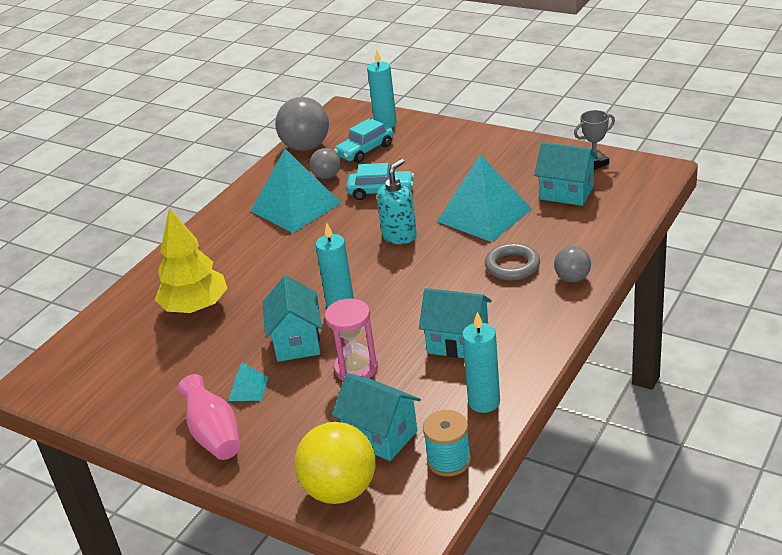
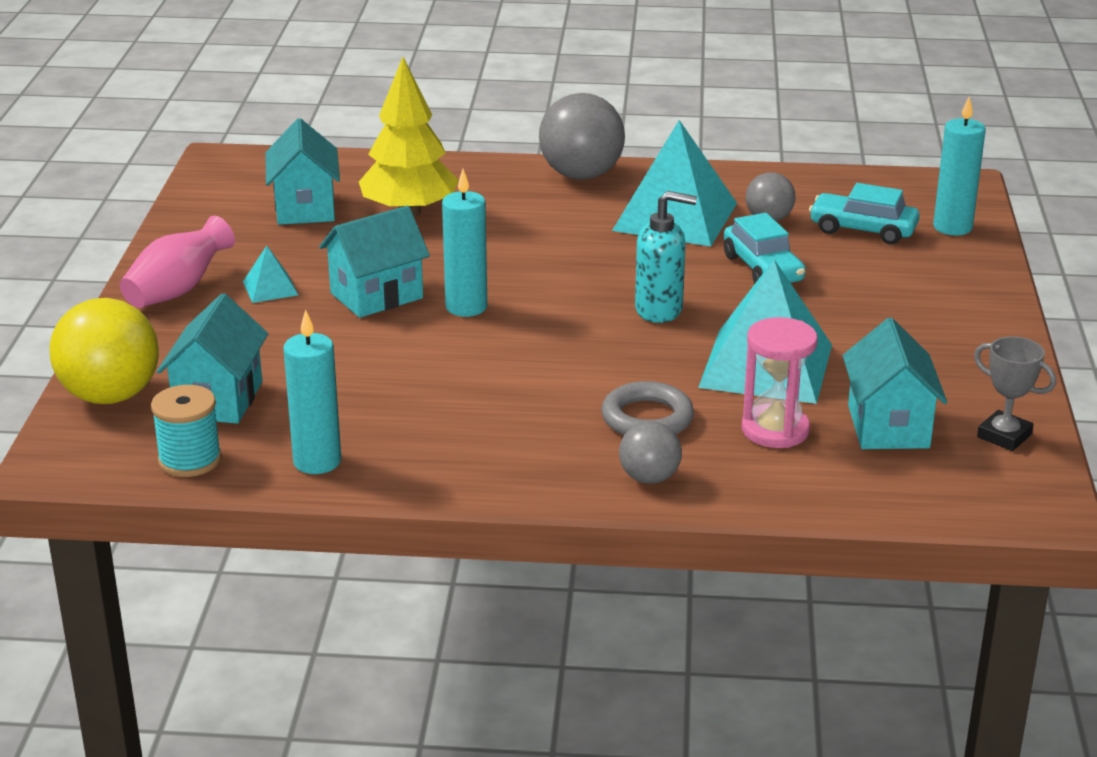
camera: 60 degrees right, 5 degrees down
(306, 147) = (832, 184): grey ball -> grey ball (581, 175)
(356, 368) = (343, 350): pink hourglass -> pink hourglass (775, 430)
(458, 342) = (436, 413): turquoise house -> turquoise house (305, 208)

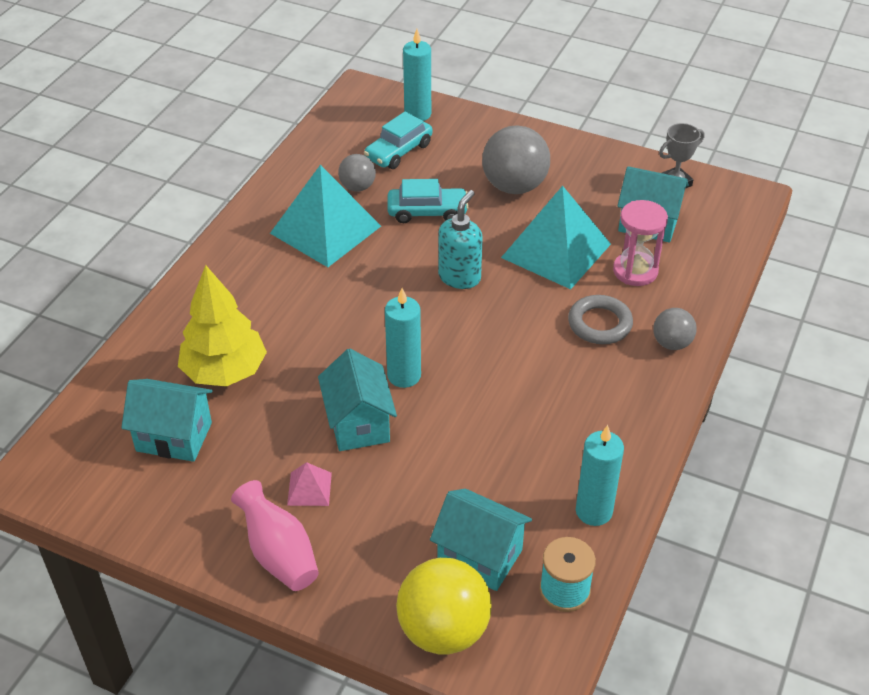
camera: 70 degrees left, 15 degrees up
(270, 288) = (309, 489): turquoise pyramid -> pink pyramid
(581, 175) = (225, 258): grey ball -> grey ball (514, 186)

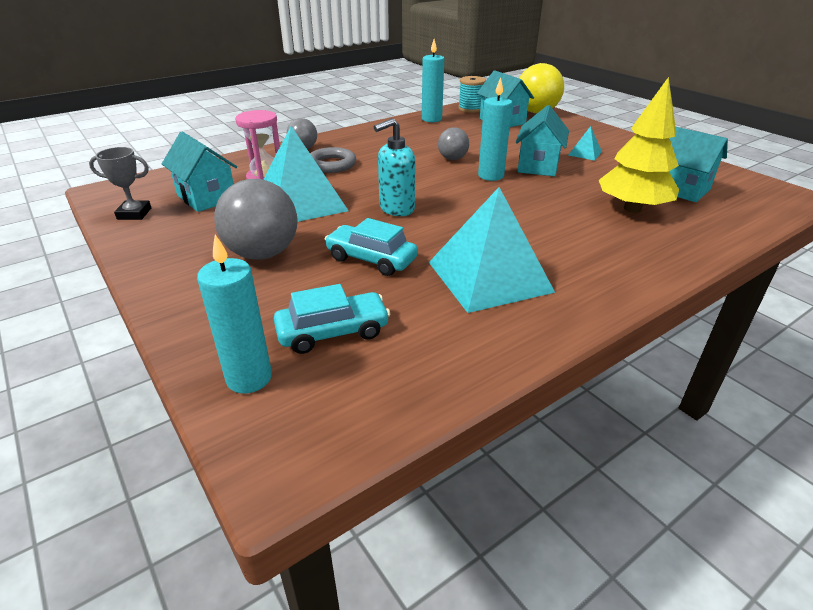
camera: 150 degrees left, 10 degrees down
(279, 554) = (612, 141): pink vase -> none
(309, 489) = (585, 153): pink pyramid -> turquoise pyramid
(357, 187) = (421, 307): grey ball -> grey ball (452, 159)

